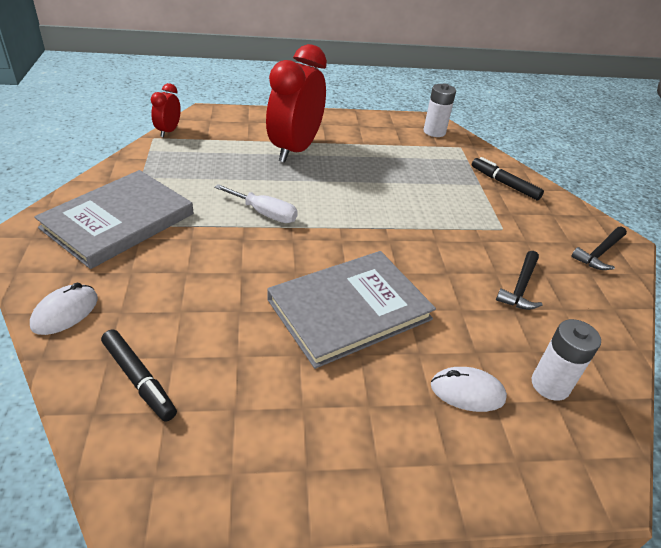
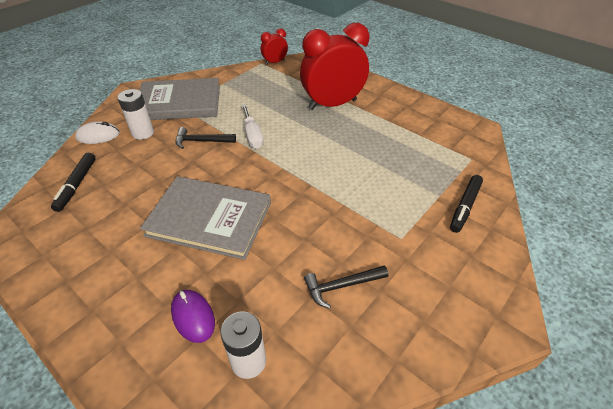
camera: 50 degrees right, 5 degrees up
(434, 132) = (466, 137): white battery -> white battery (143, 133)
(467, 392) = (193, 316): white mouse -> purple mouse
(504, 183) = (464, 207): black marker -> black marker turned 150 degrees counterclockwise
(599, 253) = (463, 313): black hammer -> black hammer (201, 141)

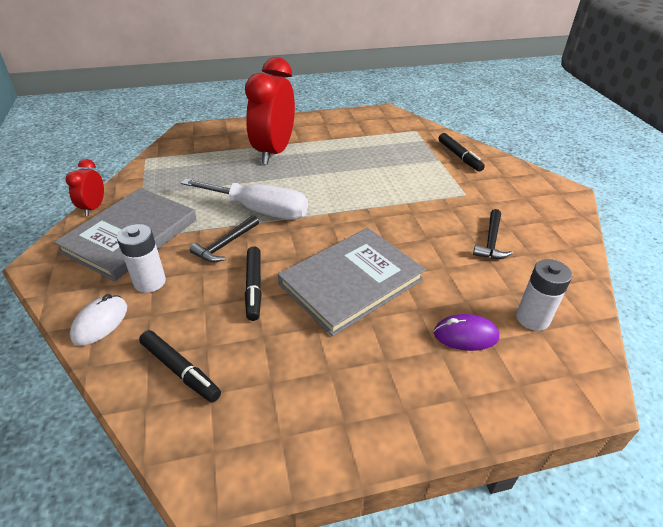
camera: 55 degrees left, 5 degrees down
(168, 175) = (254, 287): none -> black marker
(252, 135) = (259, 210): white screwdriver -> white screwdriver, size x1.62
(275, 62) = (158, 151): red clock -> red clock (94, 207)

